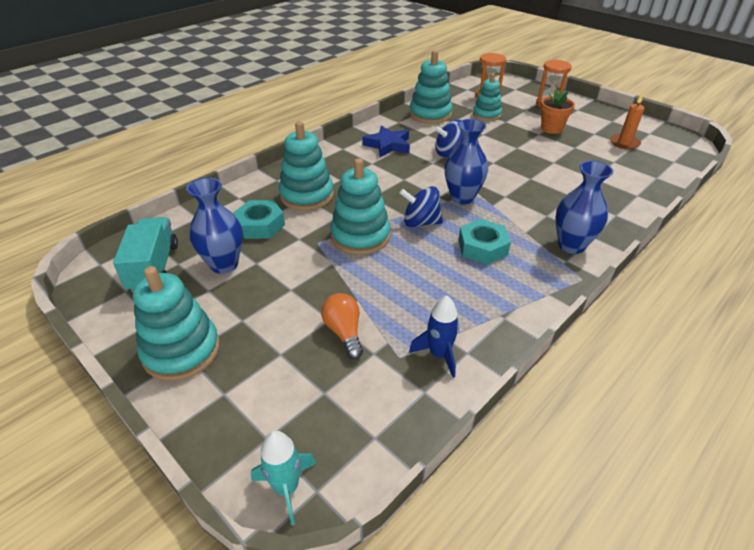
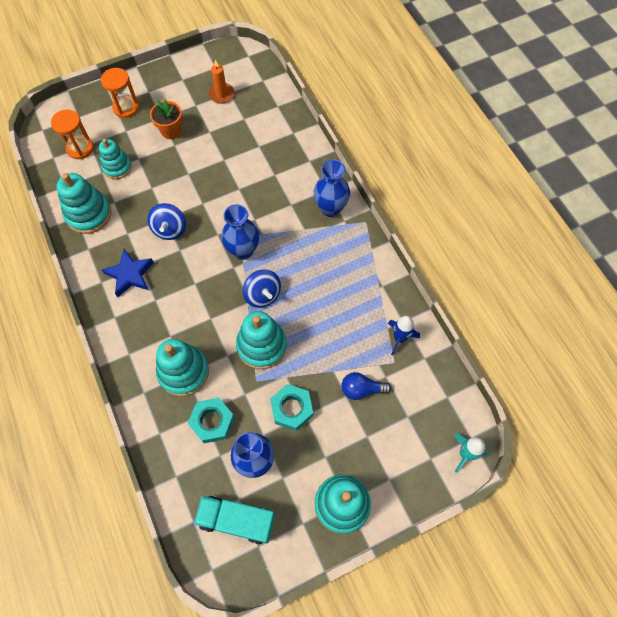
camera: 70 degrees left, 25 degrees up
(344, 332) = (361, 389): orange light bulb -> blue light bulb
(420, 222) = (262, 295): blue spinning top -> blue spinning top turned 60 degrees counterclockwise
(482, 247) = (310, 265): turquoise nut -> turquoise nut (291, 409)

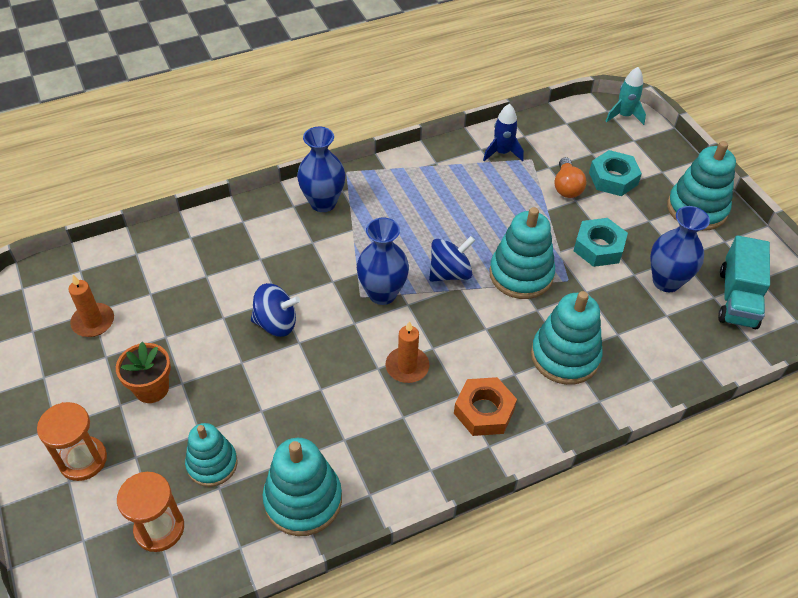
camera: 90 degrees left, 15 degrees down
(130, 275) = (418, 430): blue star -> none
(141, 315) = (484, 411): none -> orange nut
(170, 229) = (341, 381): blue spinning top -> blue spinning top (276, 323)
(179, 267) = (407, 366): none -> orange candle
(212, 422) = (627, 323): turquoise nut -> turquoise nut (613, 178)
(361, 389) = (566, 187): blue light bulb -> orange light bulb

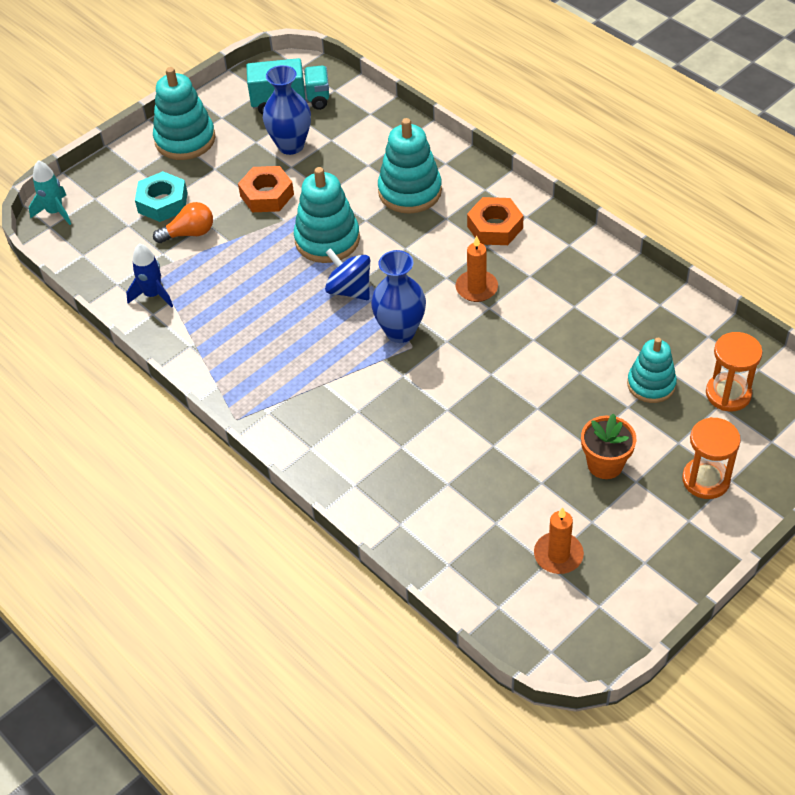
camera: 105 degrees left, 0 degrees up
(276, 323) = (478, 399): blue spinning top -> none
(303, 500) = (644, 312): turquoise stacking toy -> none
(323, 203) = (295, 422): blue vase -> none
(598, 247) = (267, 195): turquoise nut -> orange nut

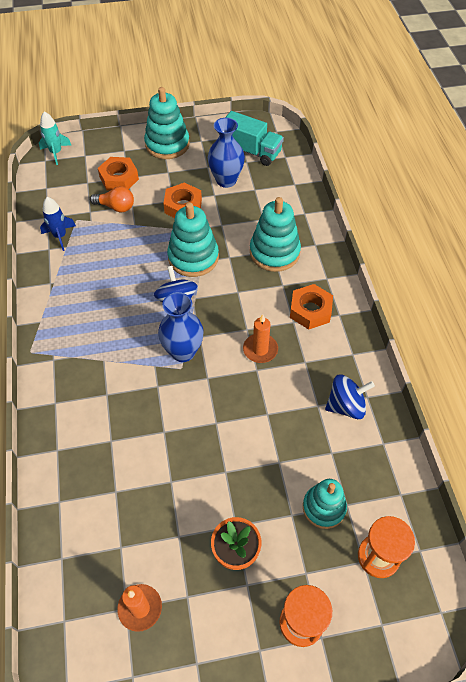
camera: 30 degrees right, 5 degrees up
(163, 202) = (119, 178): turquoise nut -> orange nut
(600, 292) = (346, 406): none -> blue spinning top

